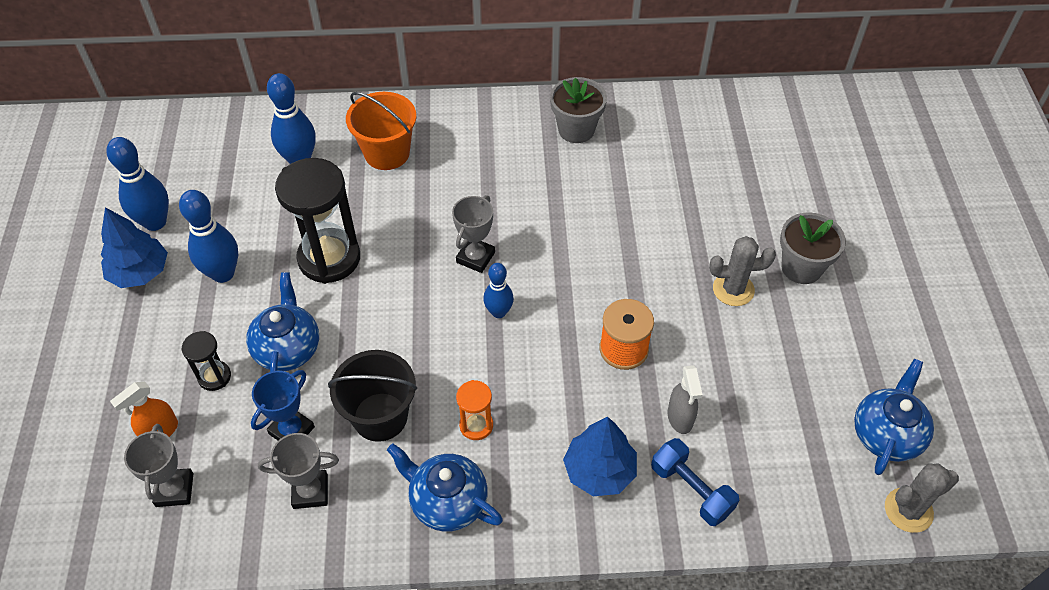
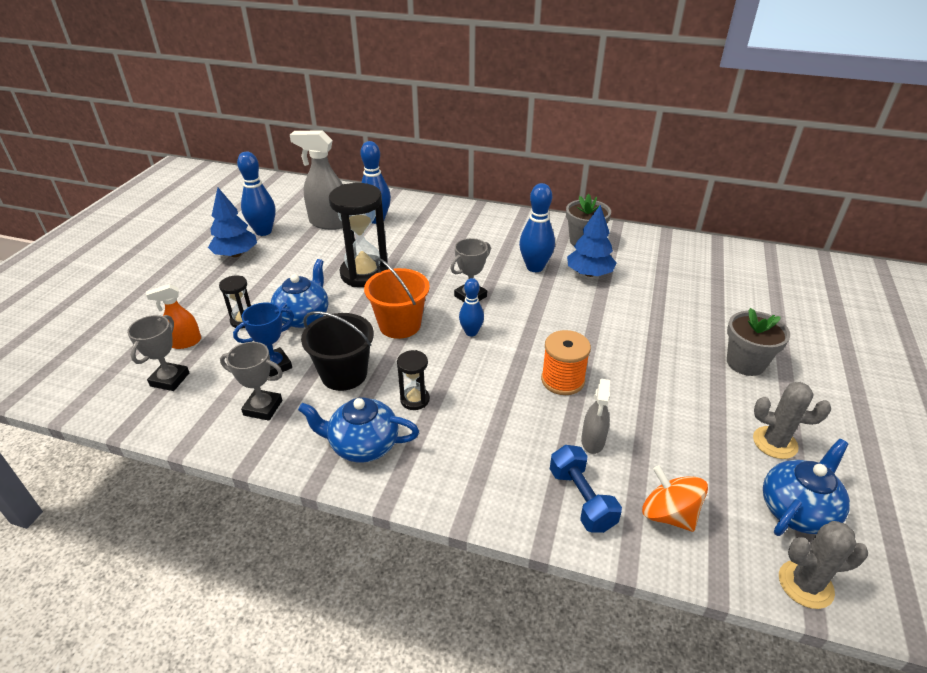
camera: 20 degrees right, 15 degrees down
(223, 273) = (288, 266): blue bowling pin -> blue bowling pin (535, 267)
(237, 183) = (329, 223): none -> grey spray bottle
(387, 153) = (438, 227): orange bucket -> orange bucket (400, 325)
(447, 501) = (363, 445): blue teapot -> blue teapot turned 45 degrees counterclockwise
(476, 425) = (415, 400): orange hourglass -> black hourglass
(599, 471) = (502, 460): blue tree -> blue tree (589, 273)
(733, 289) = (676, 363): grey cactus -> grey cactus (775, 443)
(776, 479) = (668, 514): none -> orange spinning top

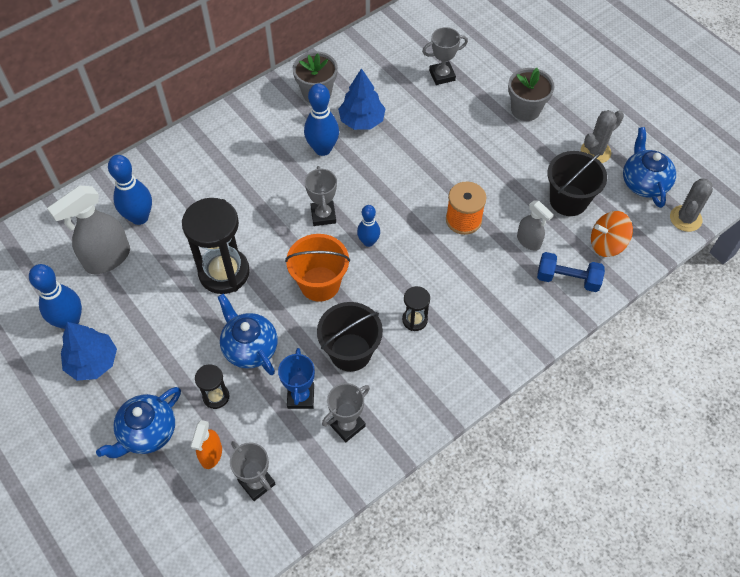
camera: 55 degrees left, 20 degrees up
(363, 445) = (436, 376): blue teapot -> blue teapot (147, 432)
(683, 449) = (568, 200): none -> black bucket
(700, 294) = (442, 75): none -> grey trophy

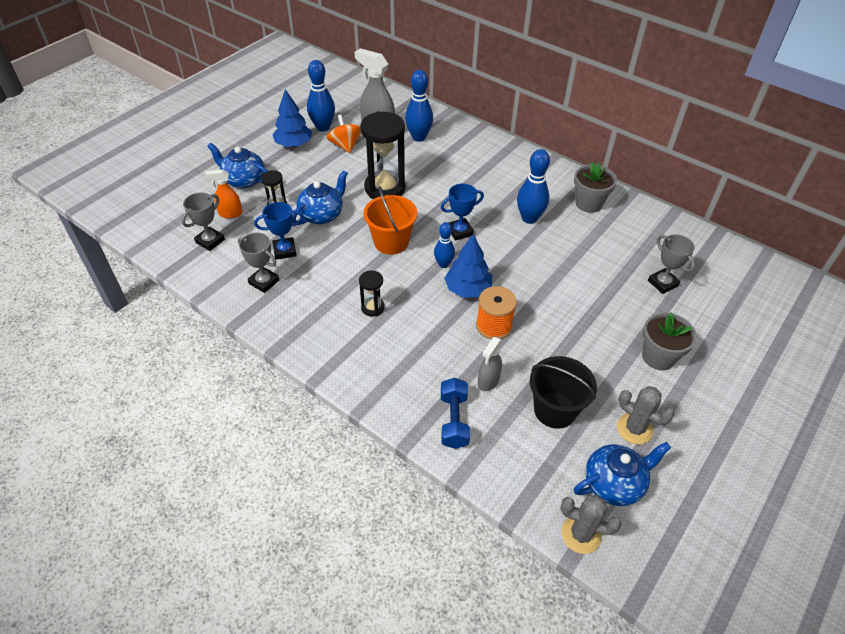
camera: 75 degrees right, 10 degrees down
(323, 215) = (460, 231): grey trophy -> blue trophy
(350, 352) = (331, 272): black bucket -> none
(362, 121) = (574, 237): blue tree -> blue tree (467, 289)
(607, 244) = (511, 453): orange spinning top -> orange spinning top (345, 145)

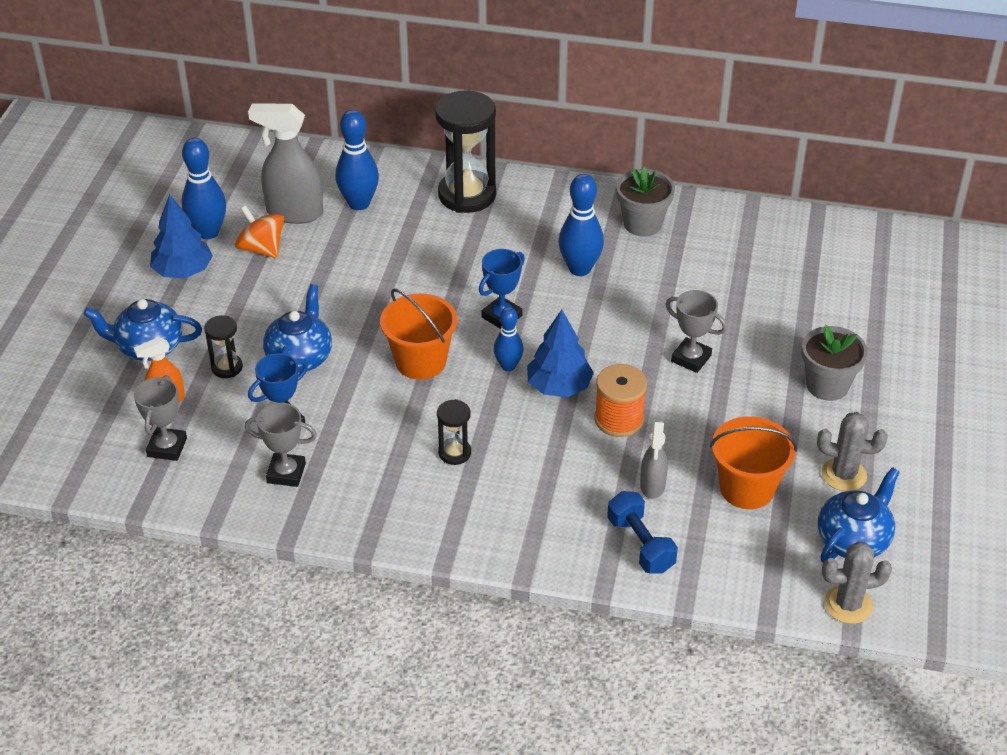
camera: 25 degrees left, 5 degrees down
(385, 188) = (361, 291): black hourglass -> black hourglass (467, 195)
(555, 410) = (747, 488): black bucket -> orange bucket
(662, 283) = (786, 296): grey trophy -> grey trophy (691, 358)

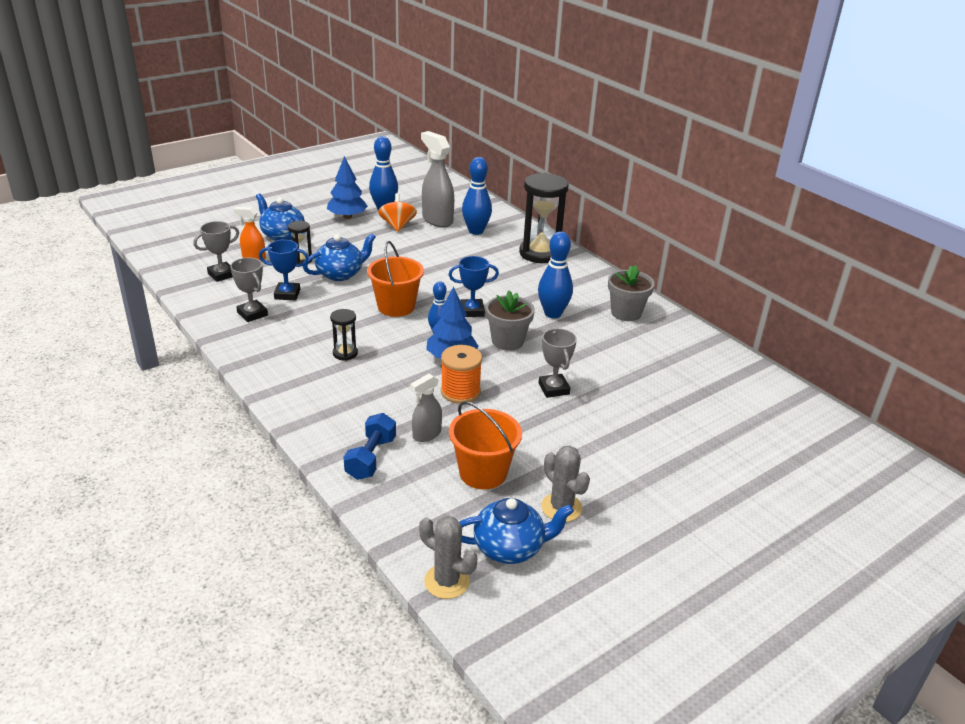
camera: 40 degrees right, 10 degrees down
(827, 385) = (626, 453): grey flower pot -> grey flower pot (507, 341)

